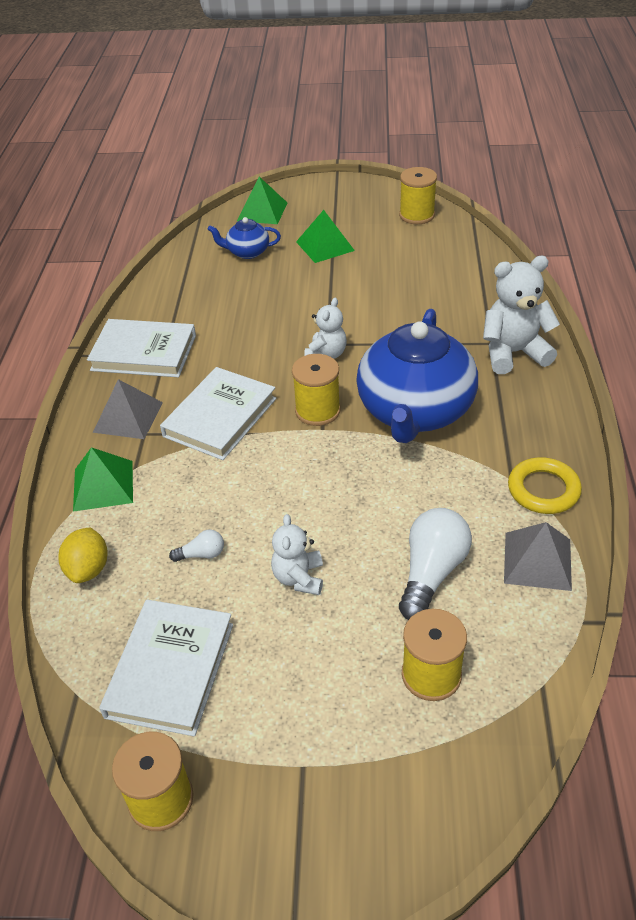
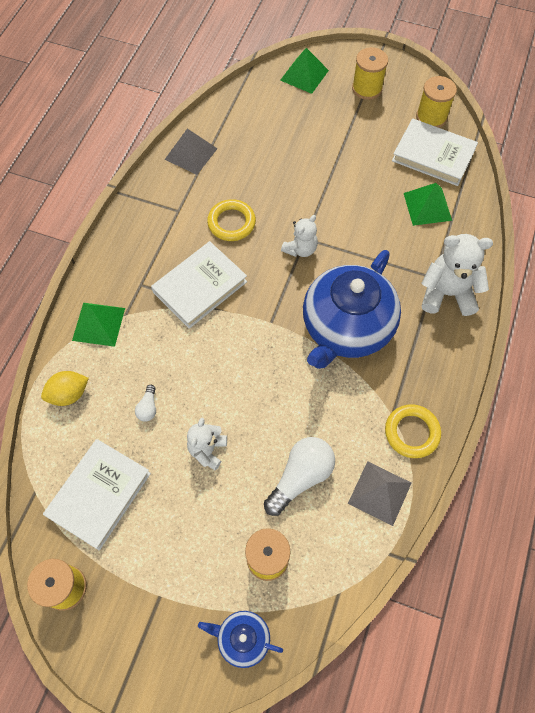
camera: 15 degrees right, 20 degrees up
(88, 569) = (69, 394): yellow lemon -> yellow lemon turned 45 degrees clockwise
(128, 417) = (134, 265): grey pyramid -> grey pyramid (191, 153)
(144, 353) = (163, 204): white book -> white book (433, 155)
(202, 554) = (148, 407): white light bulb -> white light bulb turned 90 degrees clockwise
(234, 350) = (231, 223): none -> yellow ring
(247, 252) = (276, 119): blue teapot -> blue teapot (242, 639)
(317, 411) = (274, 303): yellow spool -> yellow spool (367, 88)
(325, 246) = (341, 130): green pyramid -> green pyramid (427, 206)

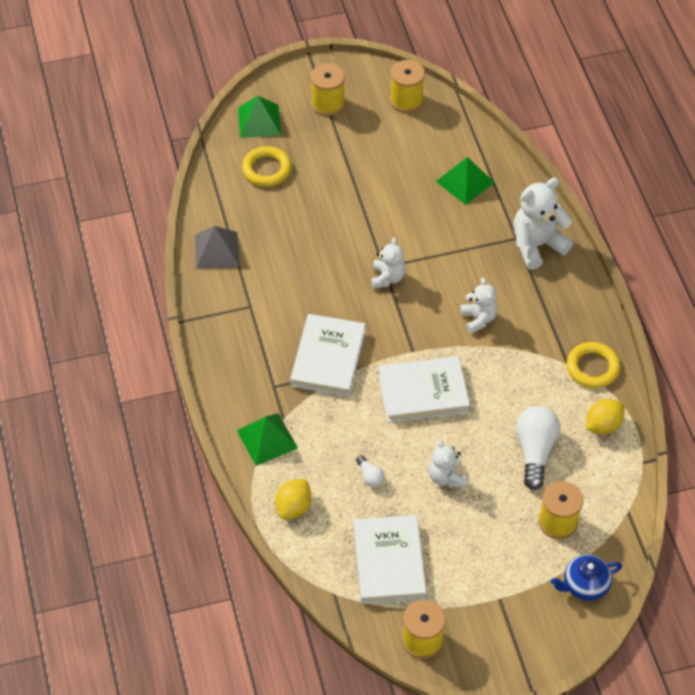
camera: 35 degrees left, 10 degrees down
(231, 223) = (308, 289): yellow ring -> yellow ring (266, 169)
(346, 327) = (478, 319): blue teapot -> white teddy bear
(380, 493) = (603, 425): grey pyramid -> yellow lemon
(433, 155) = (435, 134): white book -> white book (423, 392)

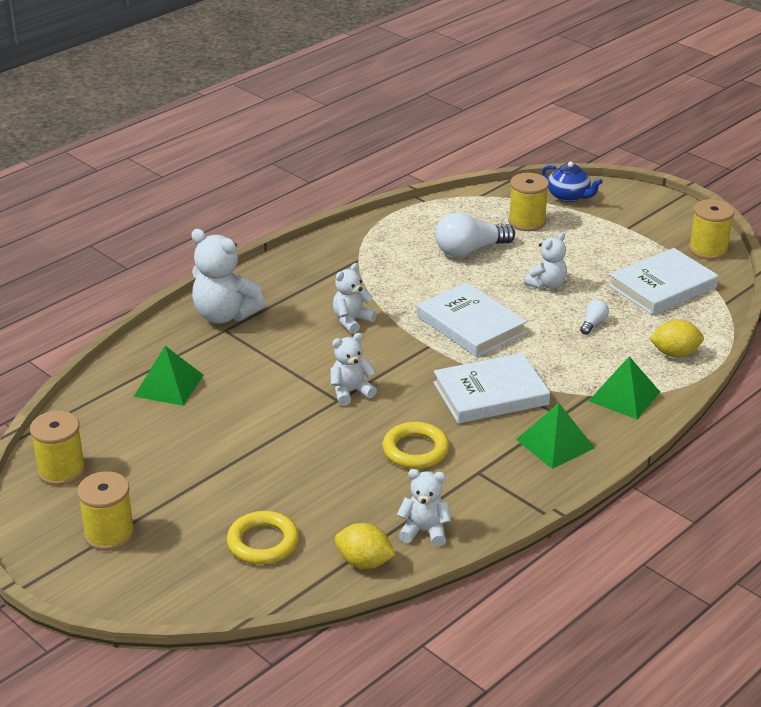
camera: 120 degrees left, 20 degrees down
(216, 250) = (424, 531): grey pyramid -> white teddy bear
(259, 121) = (182, 584): green pyramid -> green pyramid (555, 443)
(592, 368) = (349, 247): yellow ring -> yellow ring (415, 450)
(603, 425) = (407, 227): yellow lemon -> yellow lemon (364, 562)

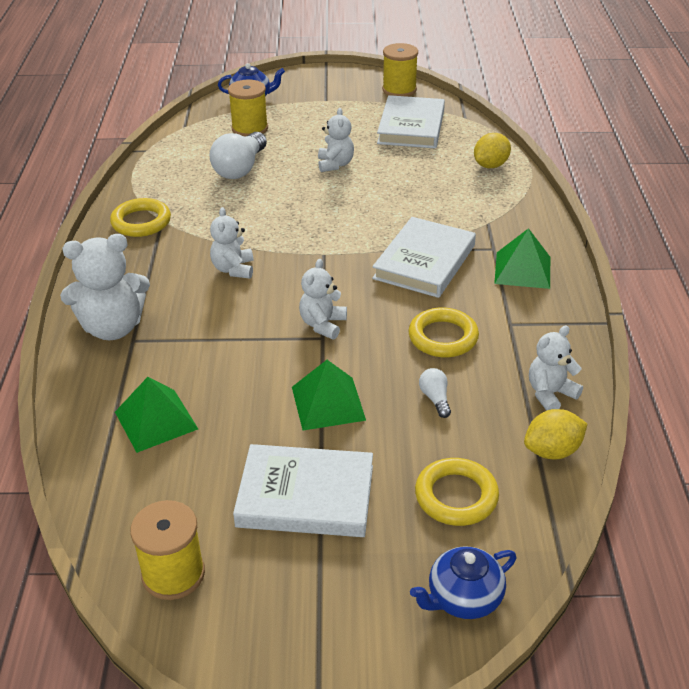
camera: 45 degrees left, 5 degrees up
(109, 534) = (317, 597): yellow spool -> none
(179, 592) = (463, 598): none -> blue teapot
(343, 254) = (141, 222): none -> yellow ring
(471, 325) = (329, 221): white book -> white book (305, 496)
(593, 323) = (409, 174): white light bulb -> white light bulb (435, 399)
(624, 396) = (509, 211): green pyramid -> green pyramid (328, 403)

